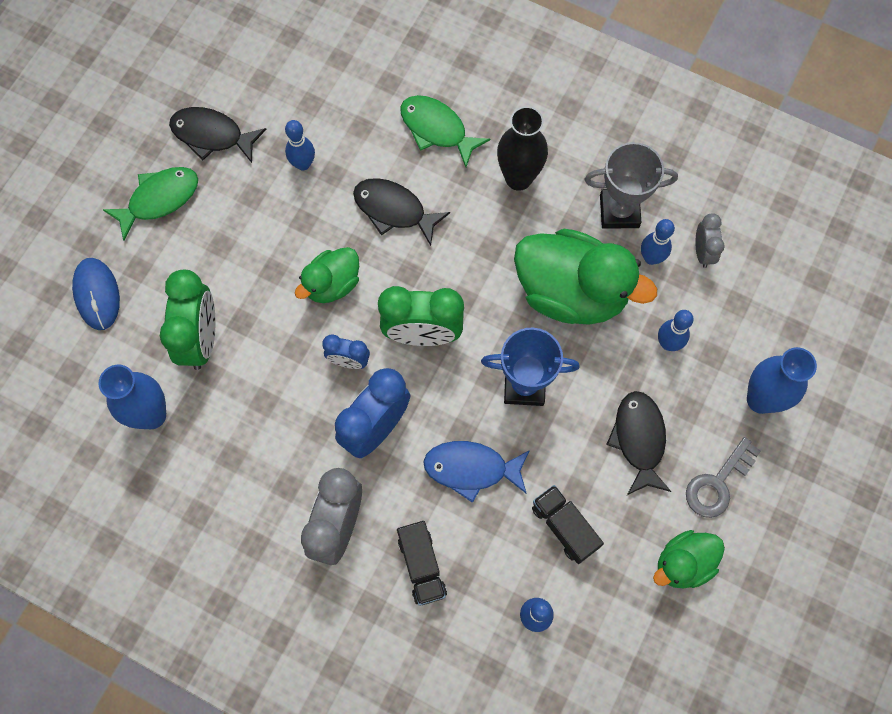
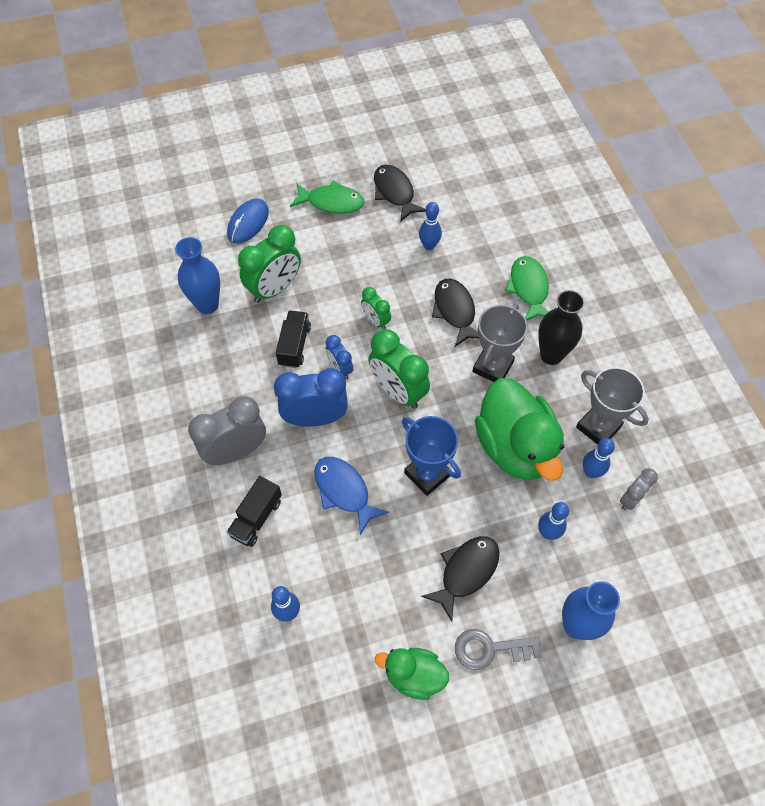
camera: 45 degrees right, 10 degrees down
(332, 284) = (376, 321): green duck -> green clock
(480, 235) = (493, 367): none -> grey trophy
(564, 527) = (363, 578): black truck -> black truck (294, 345)

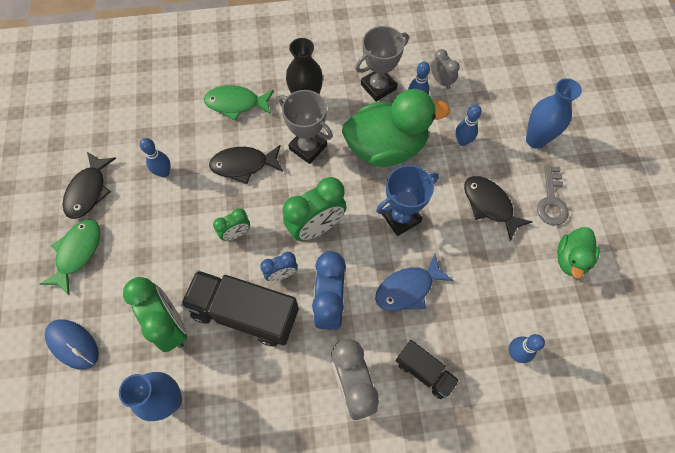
camera: 80 degrees left, 5 degrees up
(294, 345) = (245, 313): black truck -> black truck, size x1.82
(395, 193) = (88, 191): black fish -> black fish turned 60 degrees counterclockwise

